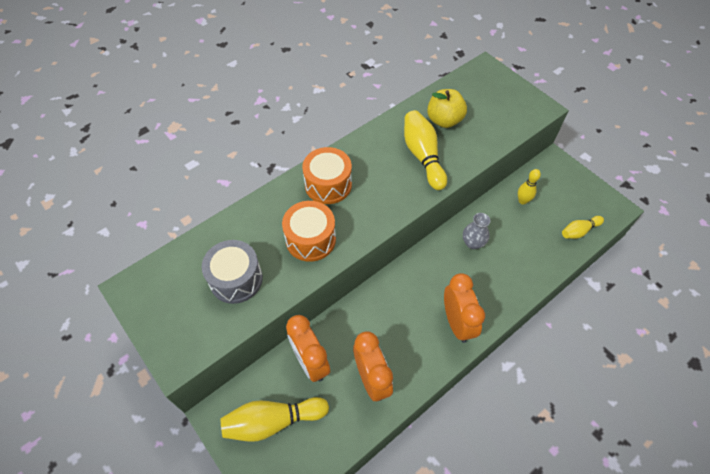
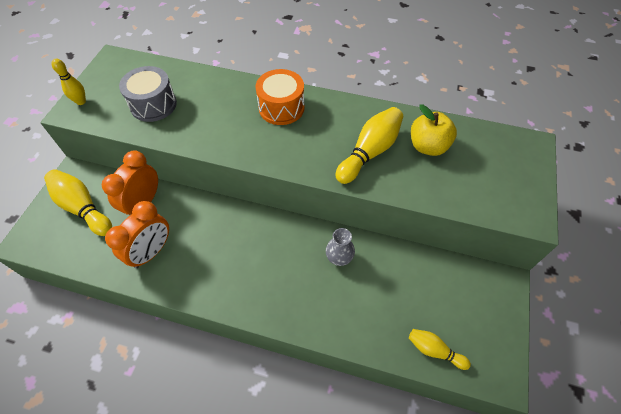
camera: 55 degrees right, 0 degrees up
(310, 239) = (219, 126): orange drum -> none
(457, 323) = (244, 288): orange clock -> none
(522, 201) = (425, 277): yellow bowling pin -> yellow bowling pin (81, 101)

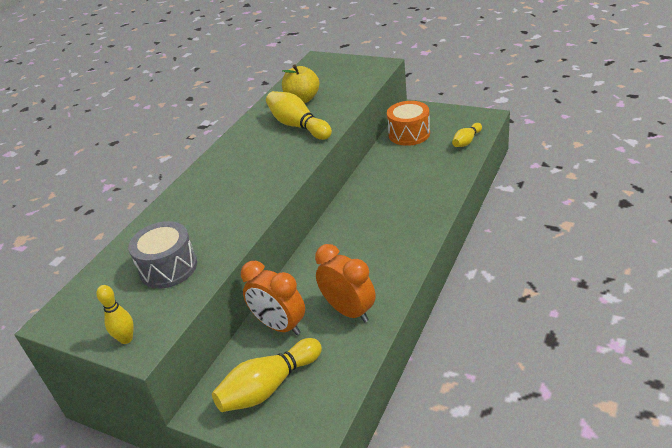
camera: 75 degrees left, 20 degrees down
(281, 108) = (221, 174): orange drum -> orange drum (409, 134)
(339, 258) = (381, 183): grey vase -> none

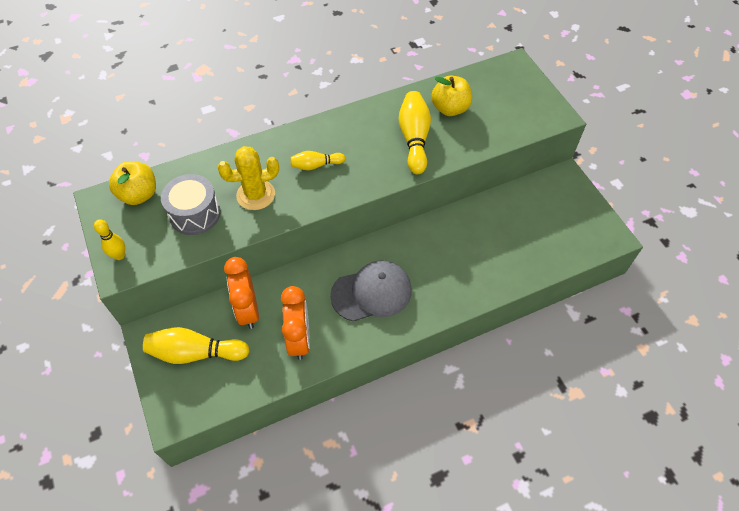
camera: 35 degrees right, 20 degrees up
(93, 291) = (139, 194): none -> yellow apple
(210, 224) = (256, 195): none -> yellow cactus
(368, 246) = (372, 292): none -> grey cap
(409, 134) = (527, 202): orange drum -> none
(466, 141) = (562, 251): yellow bowling pin -> yellow bowling pin (316, 165)

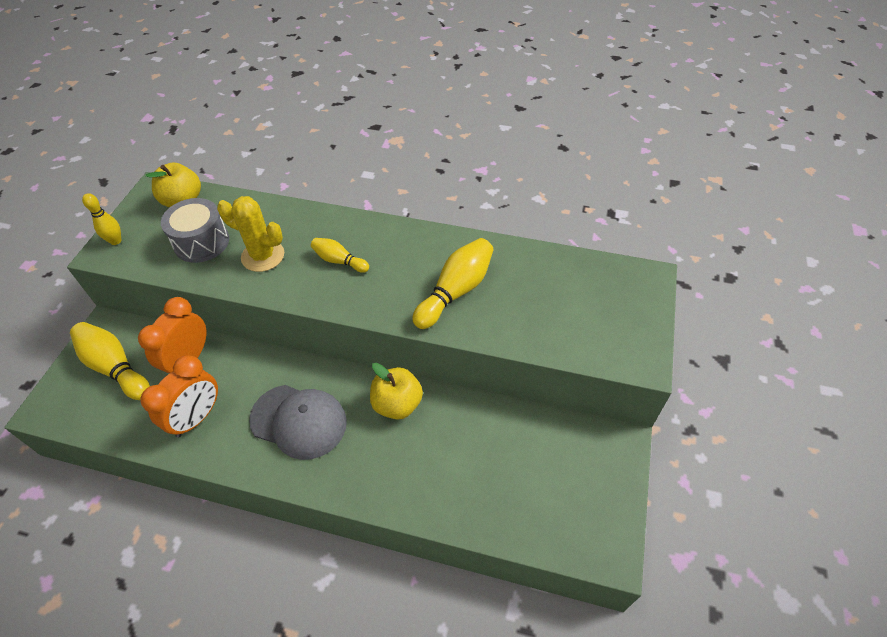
camera: 40 degrees right, 5 degrees down
(450, 108) = (525, 283): yellow apple -> yellow apple (397, 404)

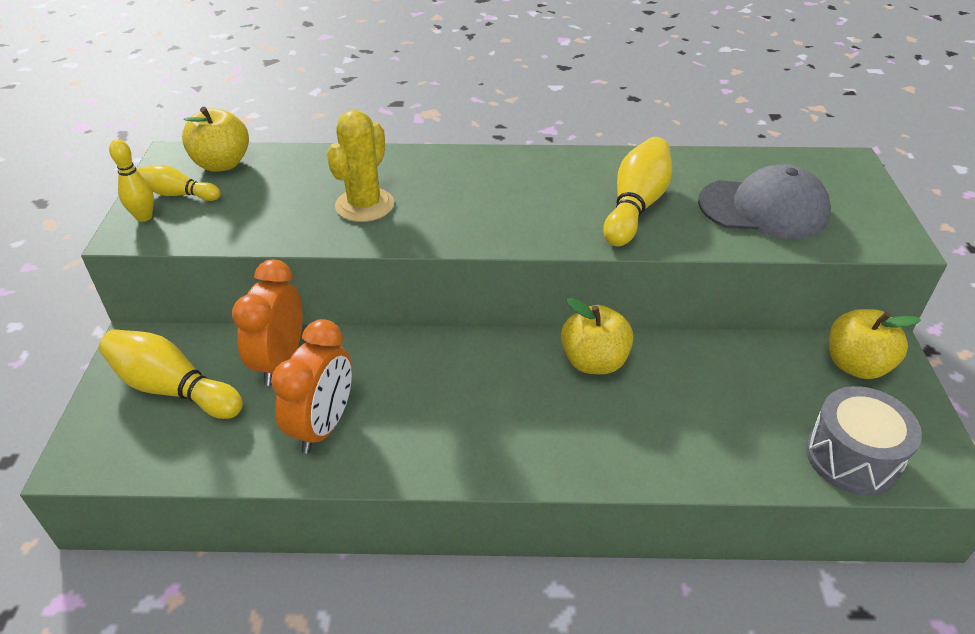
camera: 15 degrees left, 10 degrees down
(201, 242) = (271, 202): grey drum -> grey drum (852, 457)
(263, 256) = (364, 205): yellow cactus -> yellow cactus turned 75 degrees counterclockwise
(299, 421) = (471, 404): grey cap -> grey cap (763, 209)
(339, 261) = (470, 197): yellow bowling pin -> yellow bowling pin (179, 194)
(589, 448) = (855, 365): none -> yellow apple

